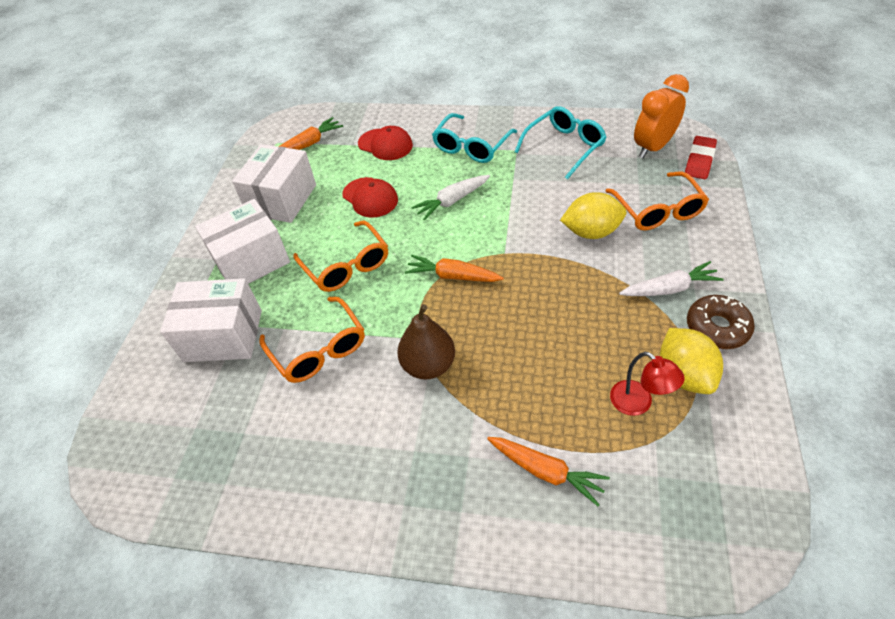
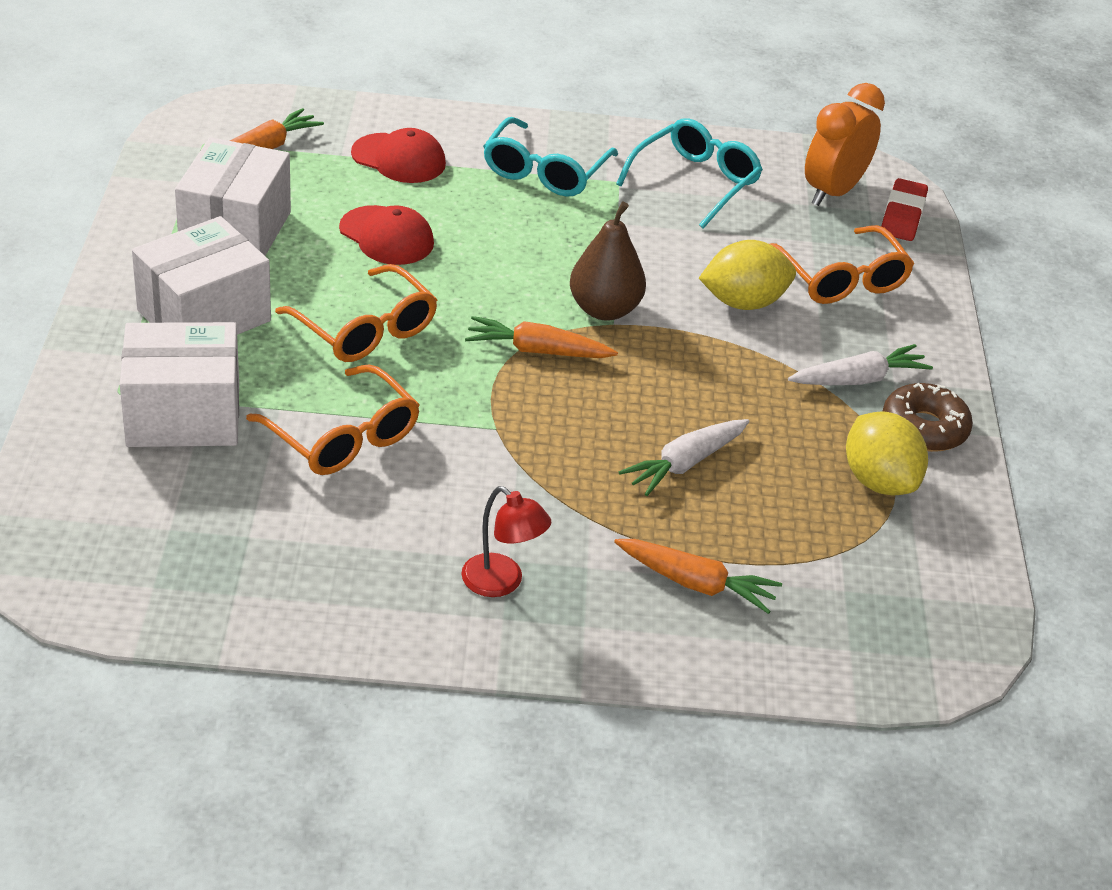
camera: 15 degrees left, 10 degrees down
(428, 365) = (515, 461): brown pear -> brown pear (604, 309)
(452, 201) = (523, 249): white carrot -> white carrot (685, 464)
(638, 403) = (817, 512): red lamp -> red lamp (501, 583)

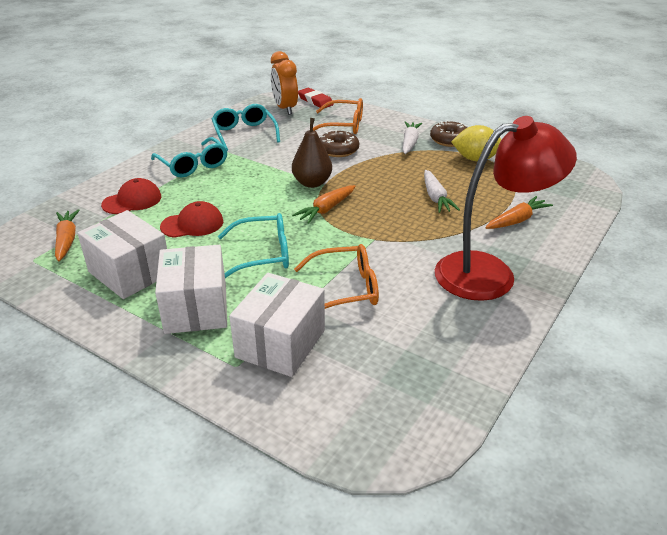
camera: 55 degrees left, 5 degrees down
(365, 329) = (263, 254): orange glasses -> turquoise glasses
(501, 583) = (490, 273): red lamp -> red lamp, size x2.33
(743, 302) = (338, 150): yellow lemon -> brown donut

